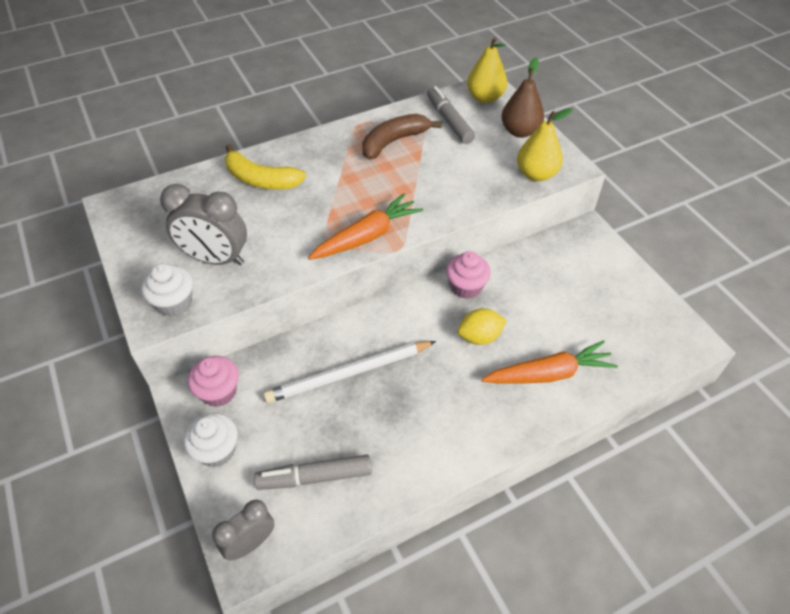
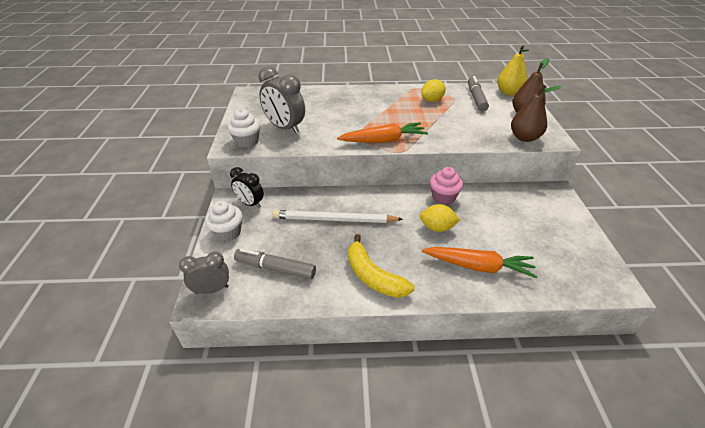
camera: 25 degrees right, 10 degrees down
(219, 392) = (250, 203): pink cupcake -> black clock
(261, 179) = (337, 99): yellow banana -> yellow banana (373, 276)
(394, 141) = (432, 100): brown banana -> yellow lemon
(536, 174) = (524, 138): yellow pear -> brown pear

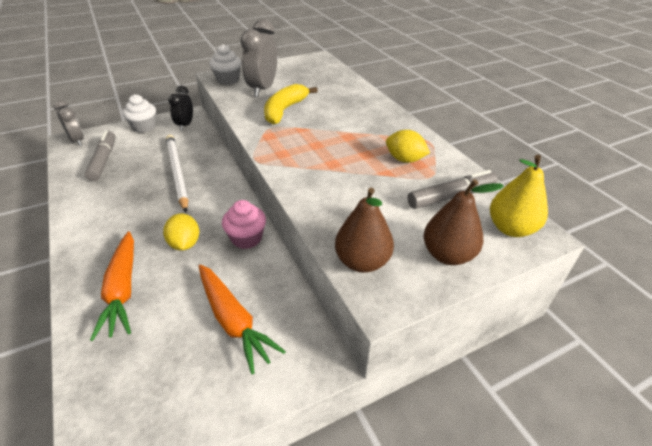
camera: 65 degrees right, 0 degrees up
(373, 276) = (99, 215): yellow banana -> yellow banana (284, 110)
(383, 140) = (273, 145): orange carrot -> orange carrot (233, 321)

